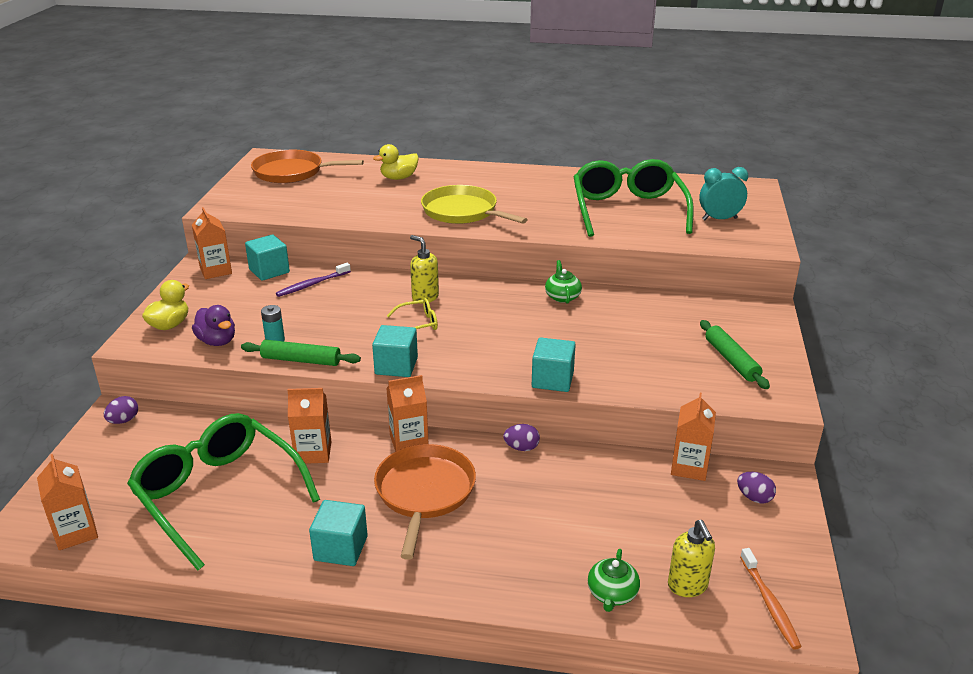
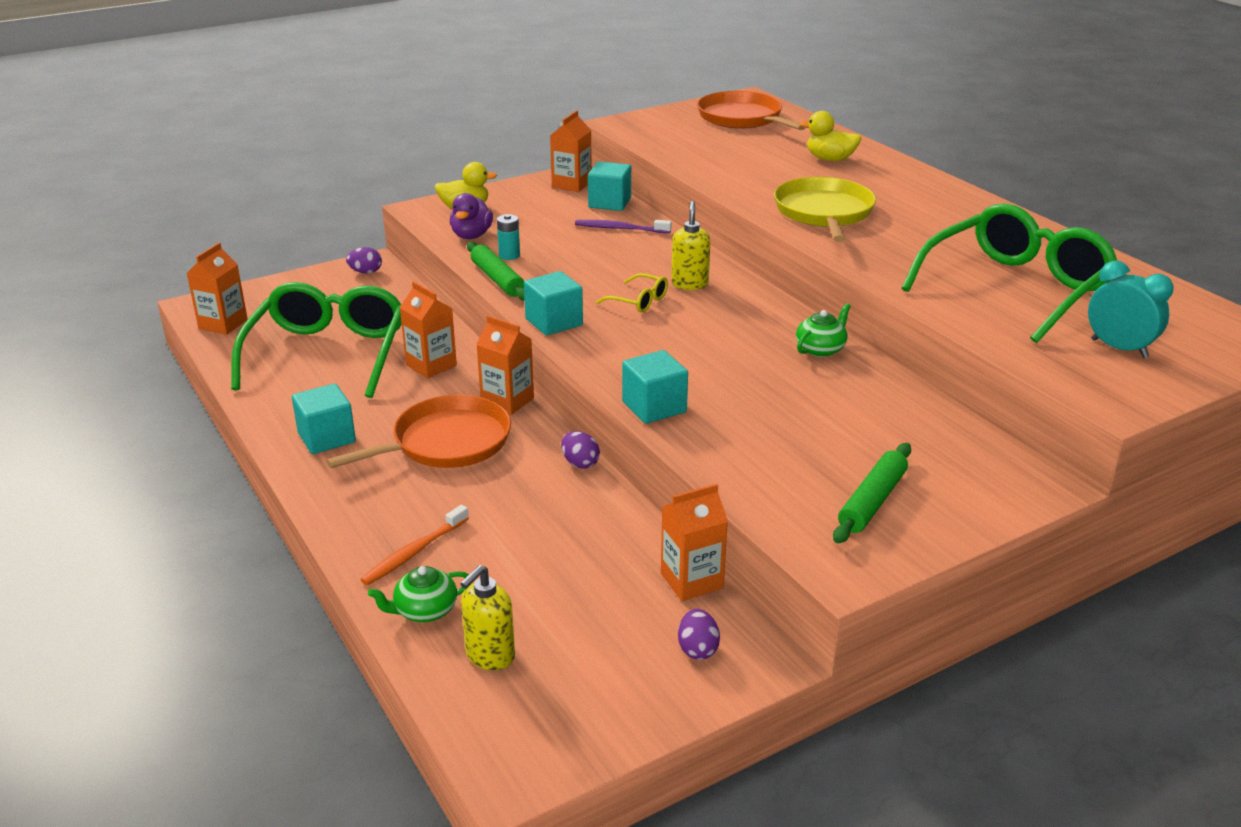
camera: 50 degrees right, 0 degrees up
(769, 604) = (524, 727): orange toothbrush -> orange toothbrush (414, 552)

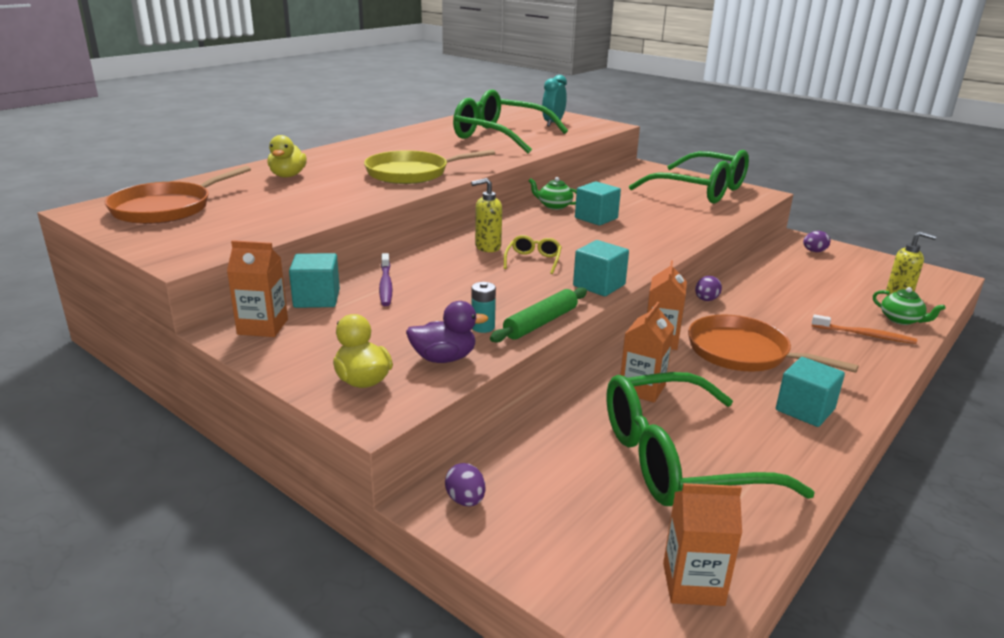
camera: 110 degrees left, 5 degrees down
(654, 407) = (678, 240): turquoise cube -> turquoise cube (596, 218)
(691, 581) = (769, 257): orange carton -> none
(872, 502) = (700, 190): green rolling pin -> green glasses

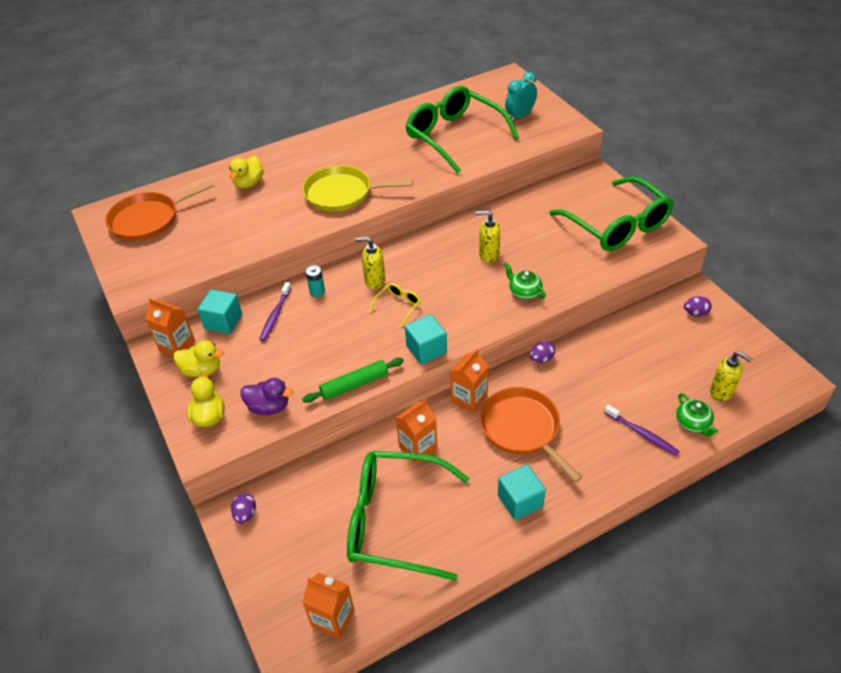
camera: 25 degrees right, 20 degrees up
(318, 342) = (202, 370): none -> yellow duck
(483, 327) = (313, 380): turquoise battery -> turquoise battery (317, 292)
(554, 206) = (465, 229): green teapot -> green teapot (524, 292)
(596, 218) = (488, 255): turquoise cube -> yellow soap dispenser
(865, 335) = (642, 434): orange toothbrush -> purple toothbrush

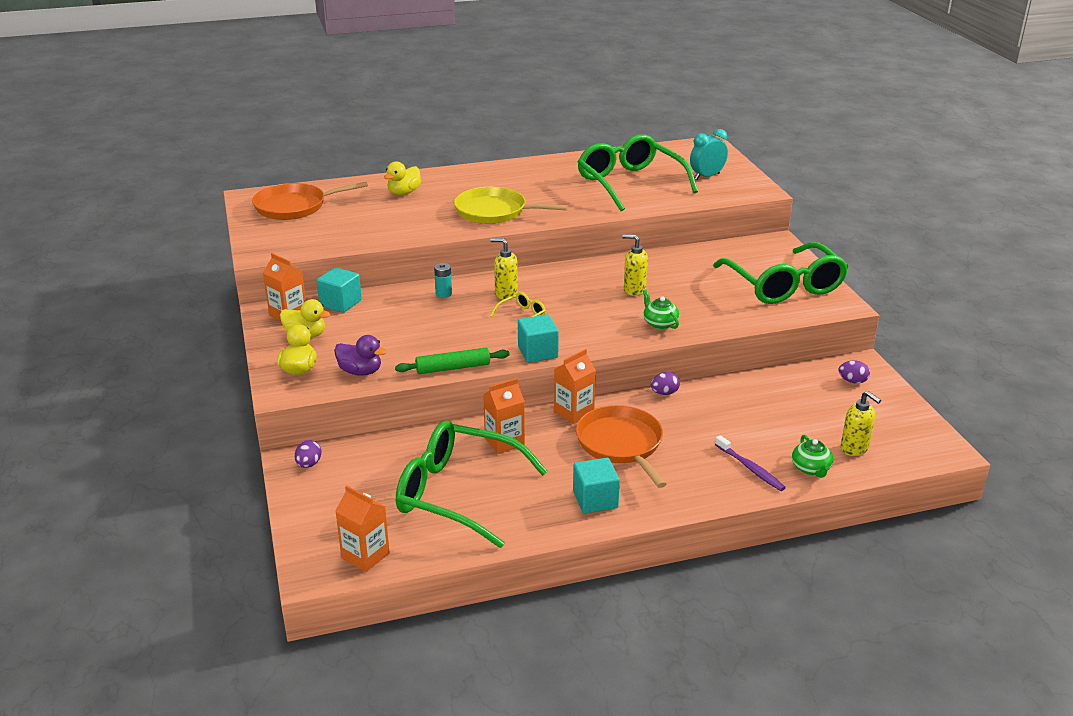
camera: 10 degrees right, 15 degrees down
(275, 315) = (394, 305): purple toothbrush -> none

